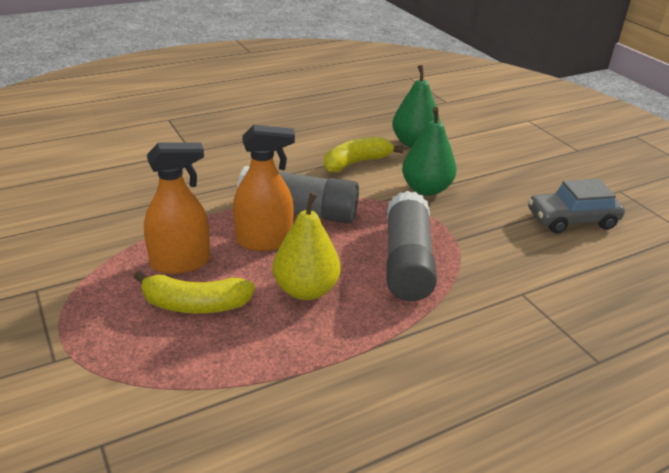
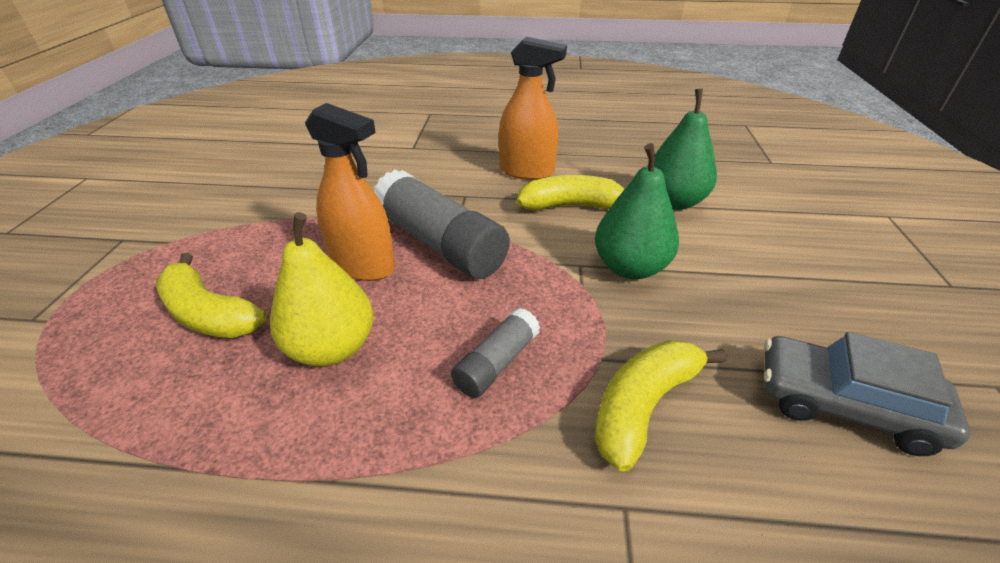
camera: 35 degrees right, 5 degrees up
(180, 262) = (259, 259): orange spray bottle -> orange spray bottle (527, 171)
(407, 261) = (496, 363): grey glue stick -> grey glue stick, size x0.52
(494, 252) = (643, 405): none -> yellow banana

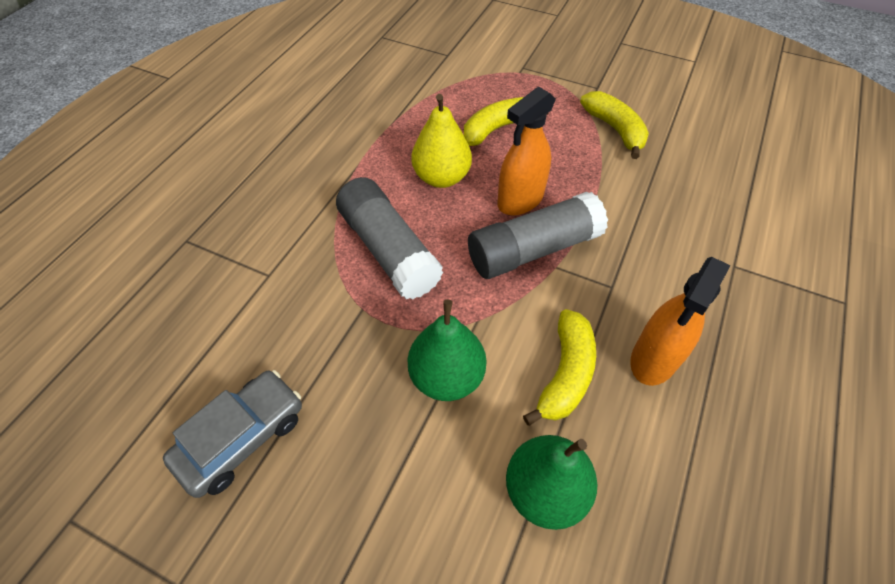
camera: 110 degrees right, 15 degrees up
(496, 363) = (389, 250): grey glue stick -> grey glue stick, size x1.93
(643, 405) = (315, 313): yellow banana -> yellow banana (615, 130)

